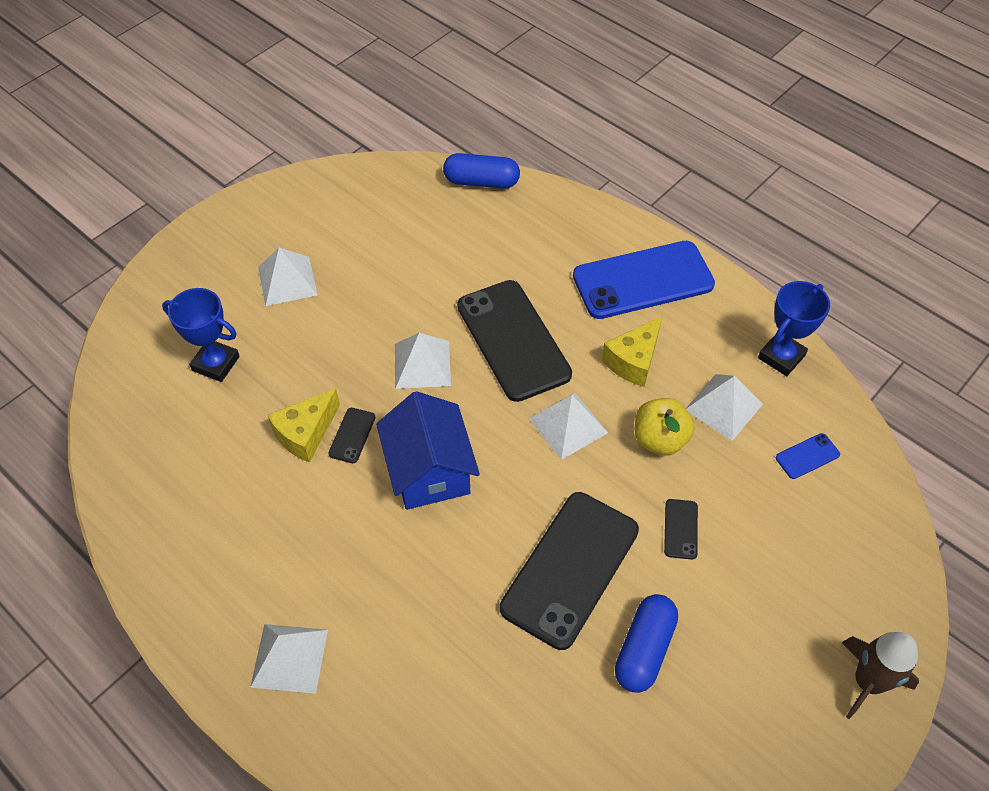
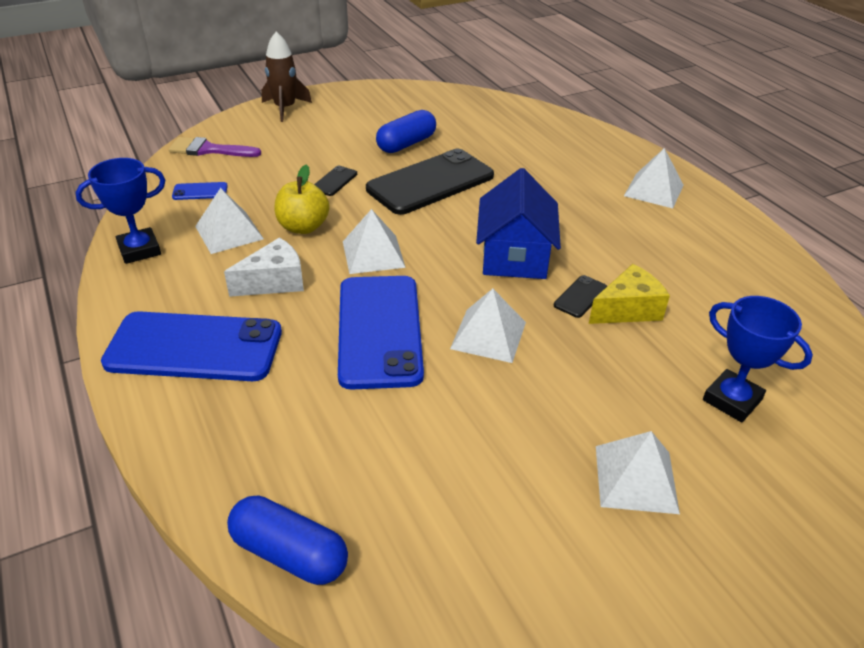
camera: 160 degrees left, 15 degrees down
(513, 340) = (379, 330): black phone -> blue phone
(633, 361) = (274, 282): yellow cheese -> white cheese
(871, 537) = (209, 150): none -> purple brush

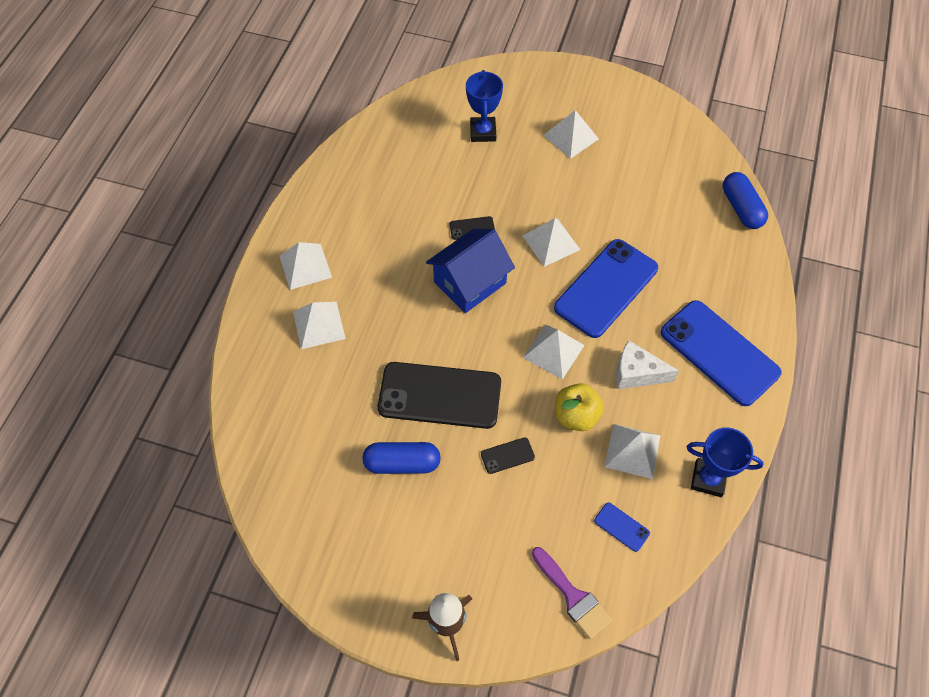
camera: 135 degrees left, 20 degrees up
(579, 169) = (319, 325): none -> white pyramid
(628, 309) = (459, 203): yellow cheese -> none

